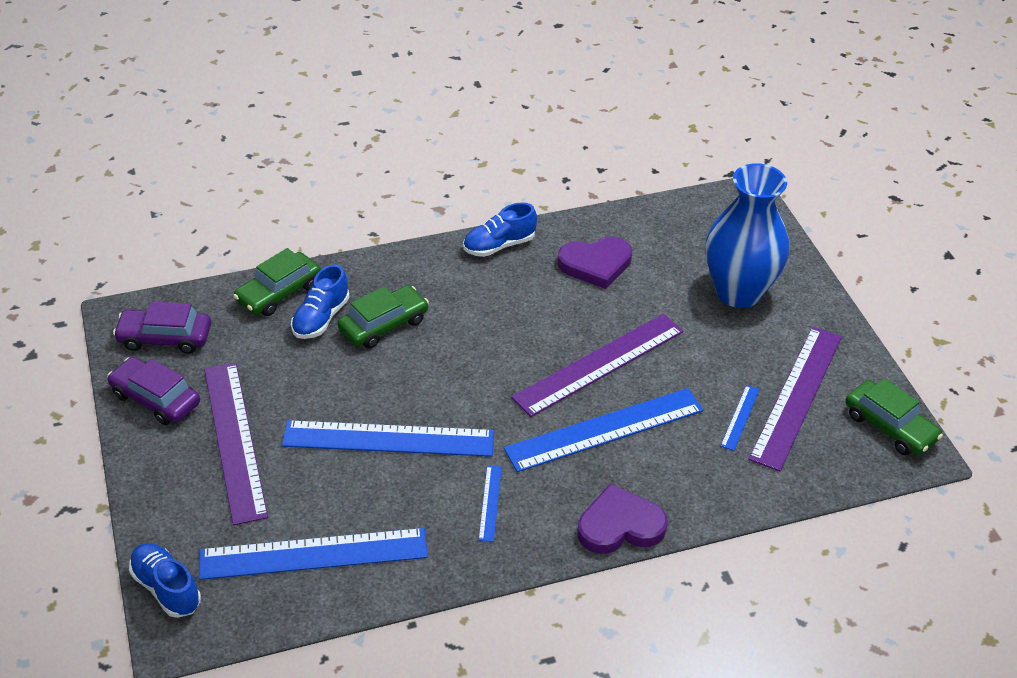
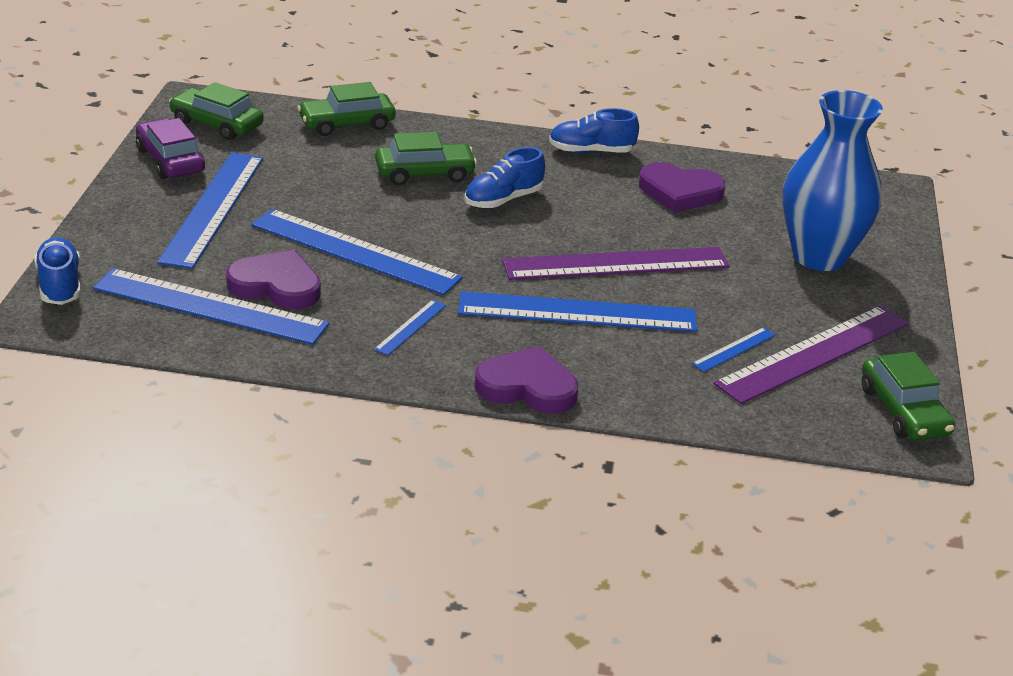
camera: 25 degrees right, 10 degrees down
(165, 338) = (217, 124): purple car -> green car
(234, 440) = (212, 208): purple ruler -> blue ruler
(321, 318) = (369, 152): blue shoe -> blue shoe (503, 200)
(352, 506) = (276, 286): none -> purple heart

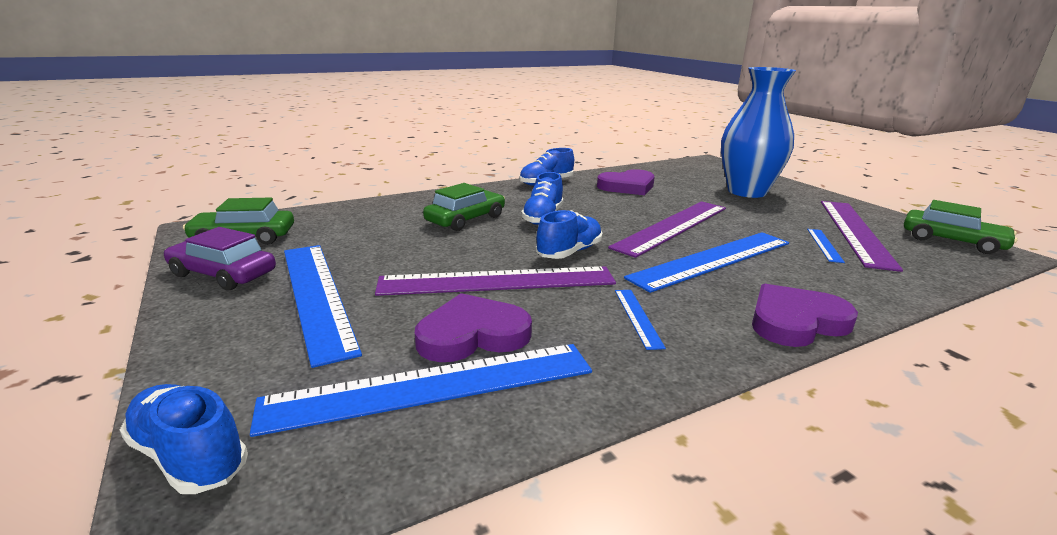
camera: 35 degrees left, 10 degrees down
(347, 124) = (362, 210): green car -> none
(354, 252) = (497, 281): blue ruler -> purple ruler
(459, 249) = (569, 252): none -> blue shoe

